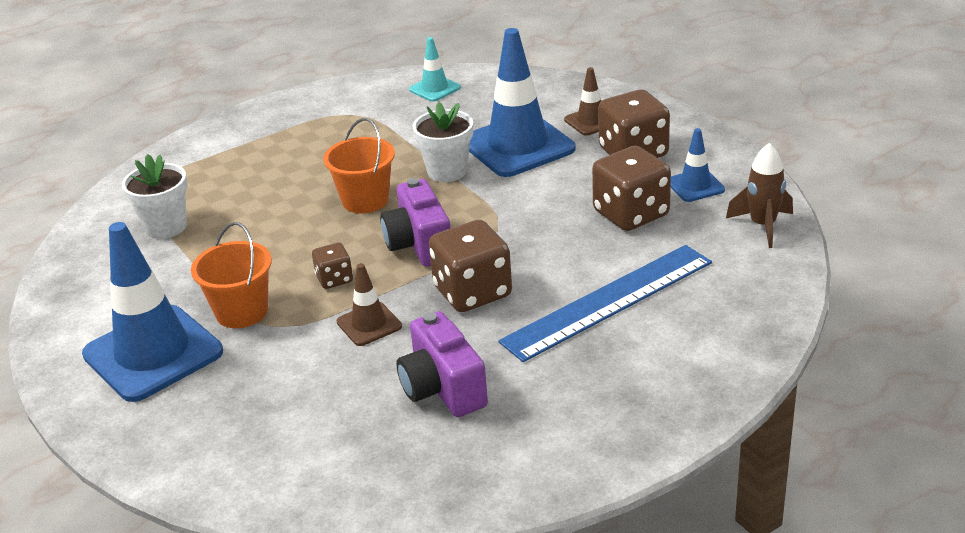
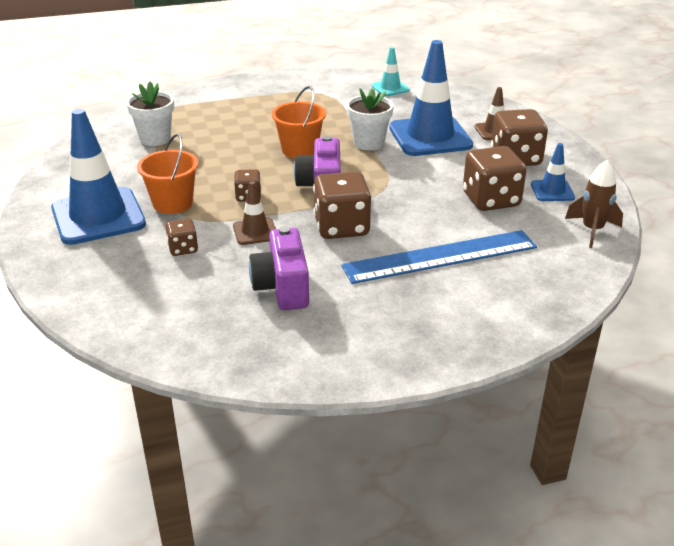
camera: 15 degrees right, 0 degrees up
(290, 369) = (183, 249): none -> brown dice

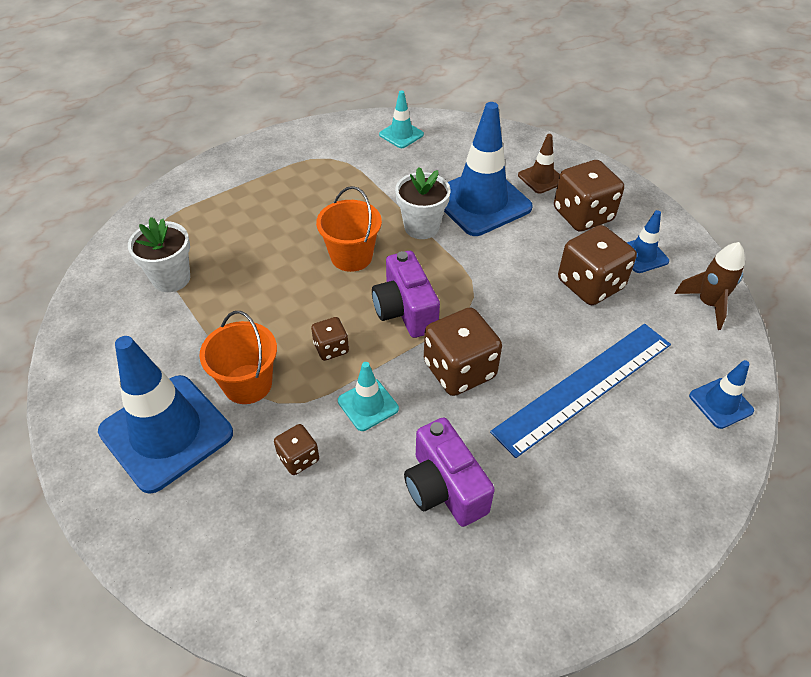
camera: 20 degrees left, 15 degrees up
(255, 232) = (368, 405): brown traffic cone -> turquoise traffic cone
(557, 290) = (720, 403): none -> blue traffic cone

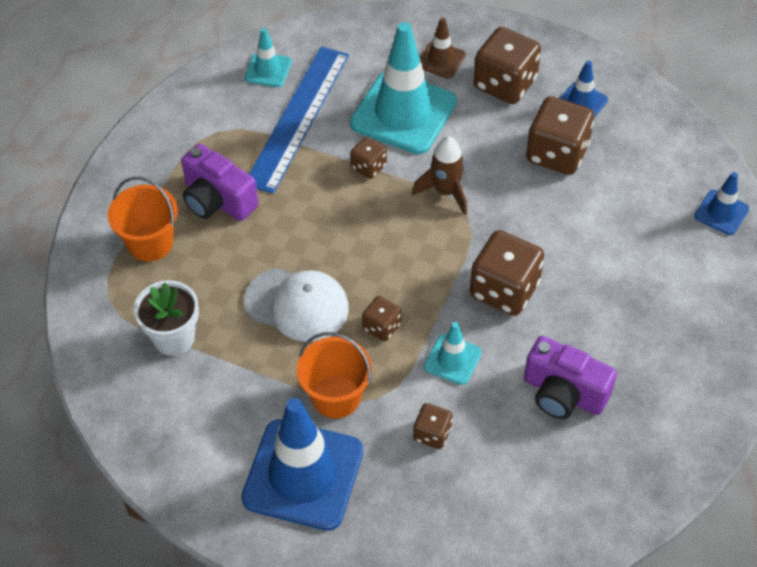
camera: 30 degrees left, 5 degrees up
(280, 299) = (297, 305): none -> white cap
(351, 256) = (327, 229): orange bucket -> orange bucket (150, 243)
(405, 310) = (418, 259): purple camera -> purple camera (217, 200)
(421, 227) = (368, 167): white flower pot -> brown dice
(481, 202) = (403, 113): blue traffic cone -> turquoise traffic cone
(584, 387) = (613, 252): blue ruler -> blue ruler (298, 118)
(708, 304) = (662, 125): brown rocket -> brown rocket (445, 192)

